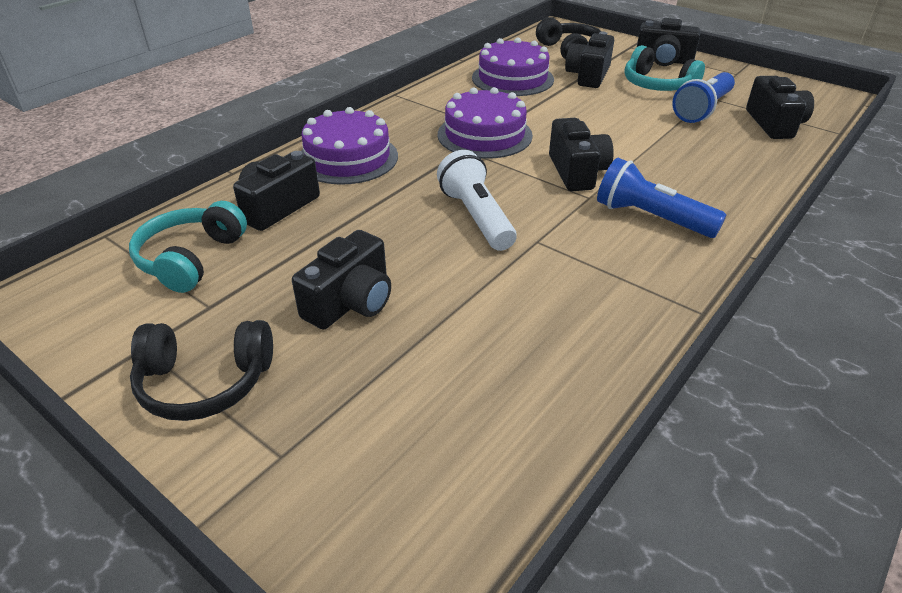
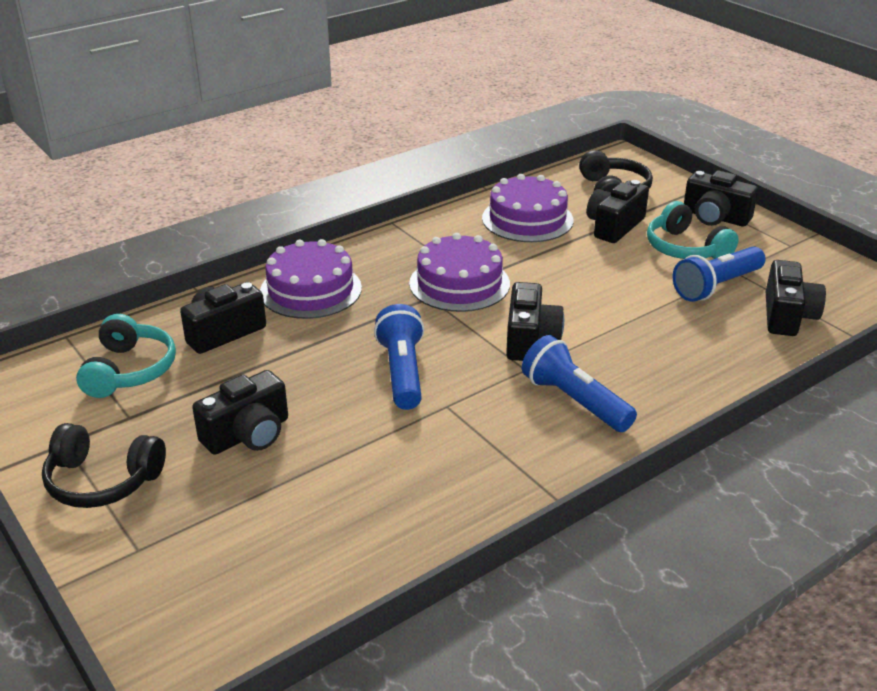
camera: 15 degrees right, 5 degrees down
(190, 258) = (129, 370): turquoise headphones -> turquoise headphones turned 150 degrees clockwise
(476, 217) = (402, 372): white flashlight -> blue flashlight

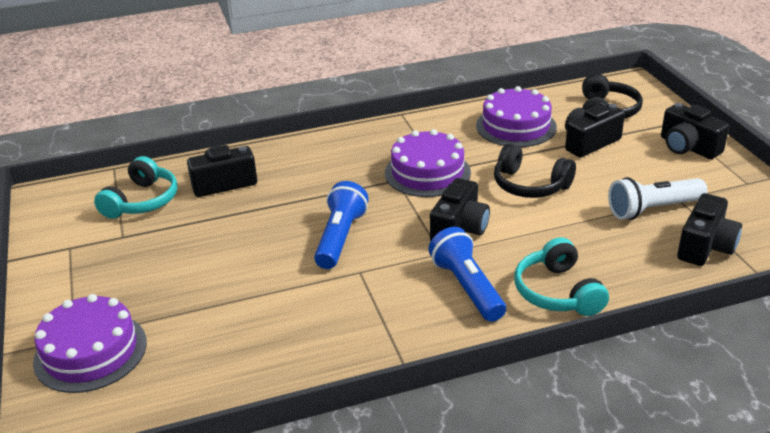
camera: 20 degrees right, 0 degrees up
(102, 481) = (78, 281): black headphones -> black headphones (529, 185)
(248, 434) = (197, 266): black camera -> none
(310, 290) = (307, 160): purple cake -> purple cake (90, 352)
(685, 248) = (643, 171): turquoise headphones -> turquoise headphones (557, 292)
(716, 286) = (652, 209): blue flashlight -> white flashlight

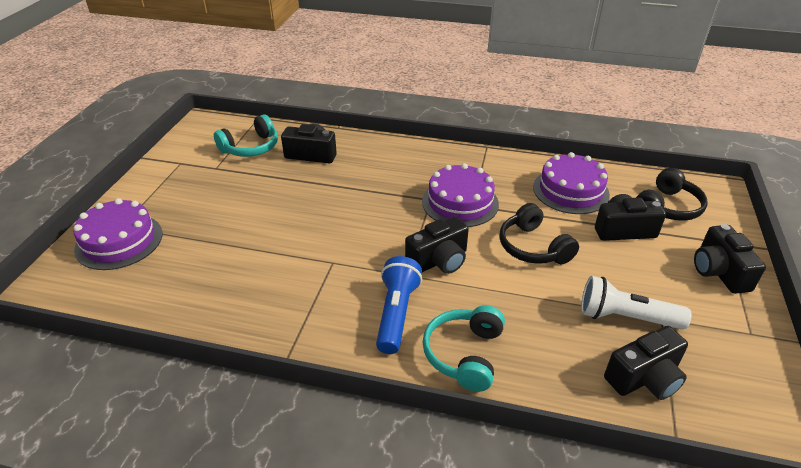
camera: 30 degrees right, 5 degrees up
(340, 238) = (346, 229): blue flashlight -> none

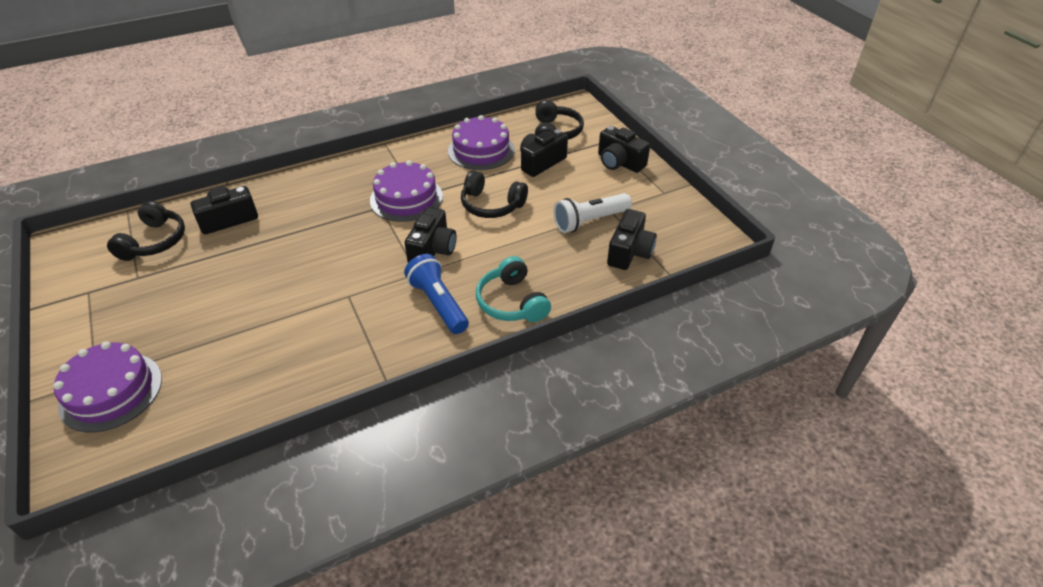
camera: 40 degrees left, 5 degrees up
(251, 147) = (154, 241): turquoise headphones -> black headphones

